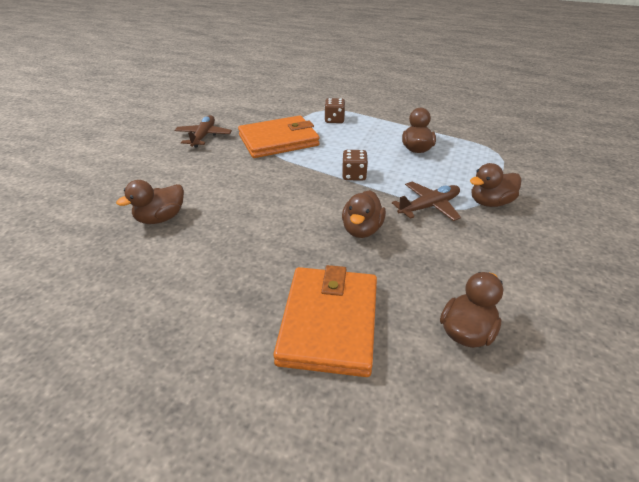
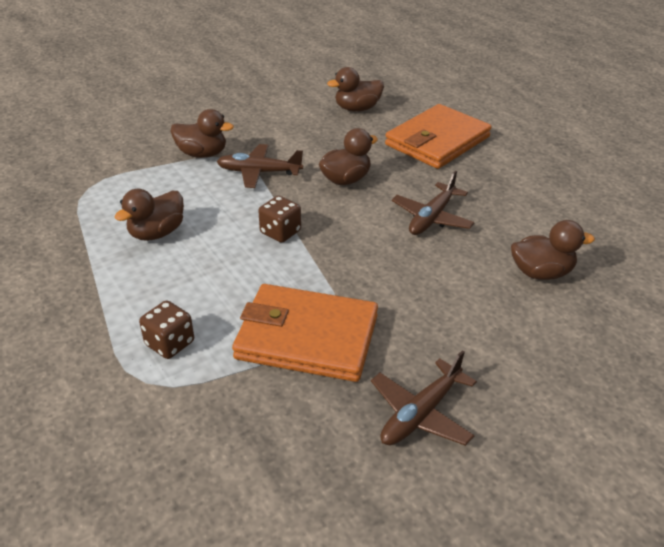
camera: 145 degrees left, 0 degrees up
(265, 226) = (432, 218): none -> brown plane

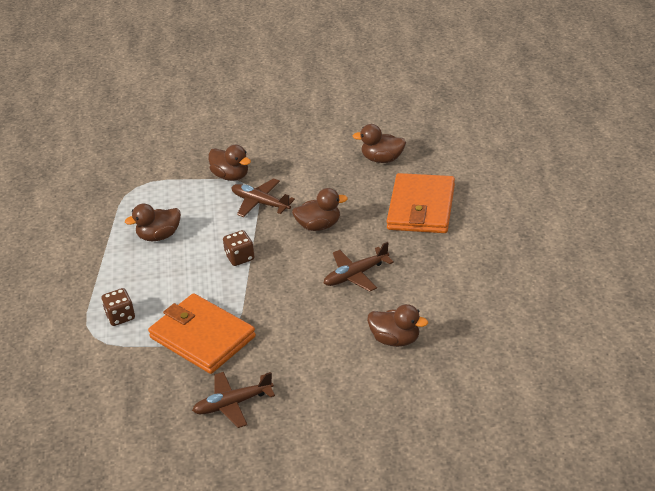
camera: 30 degrees right, 0 degrees up
(437, 141) = (421, 207): orange wallet -> orange wallet turned 60 degrees counterclockwise

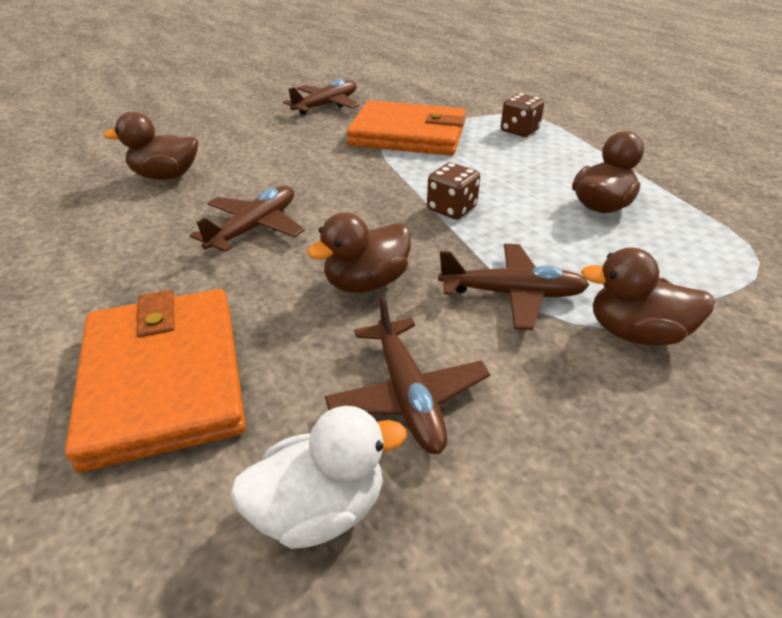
camera: 150 degrees right, 0 degrees up
(335, 179) = (407, 395): none -> brown plane
(382, 159) = (319, 509): brown duck -> white duck

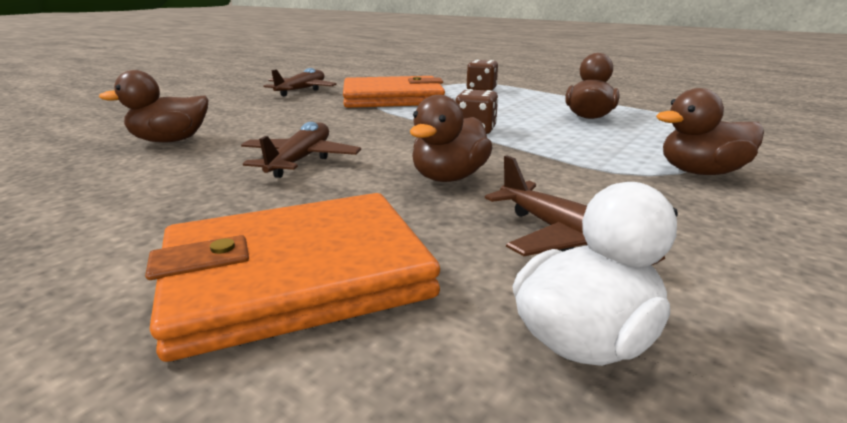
camera: 20 degrees left, 15 degrees down
(163, 378) = (296, 276): orange wallet -> orange wallet turned 75 degrees counterclockwise
(512, 294) = (582, 166): brown plane -> none

